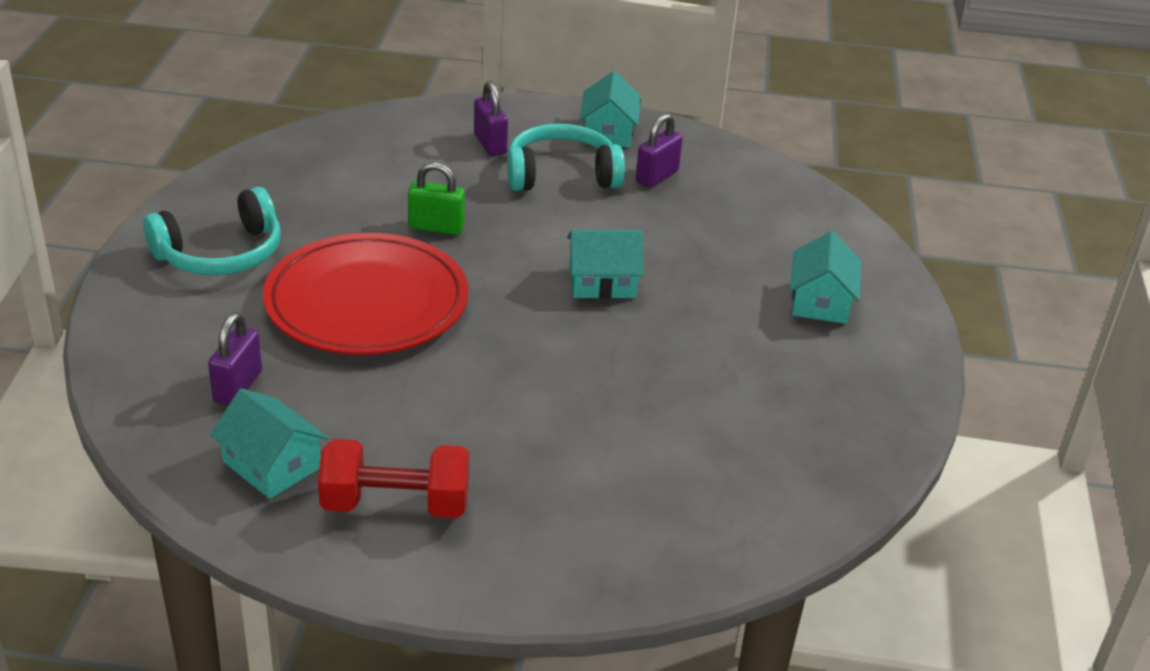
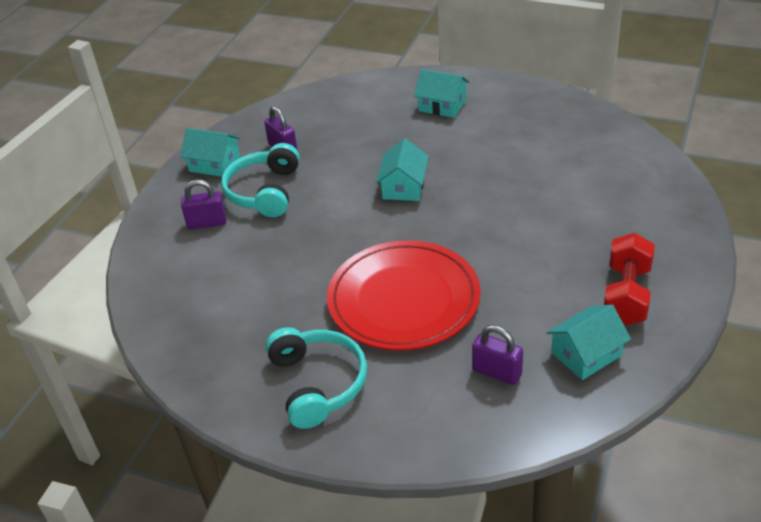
camera: 70 degrees left, 5 degrees up
(436, 227) = (315, 259): green padlock -> none

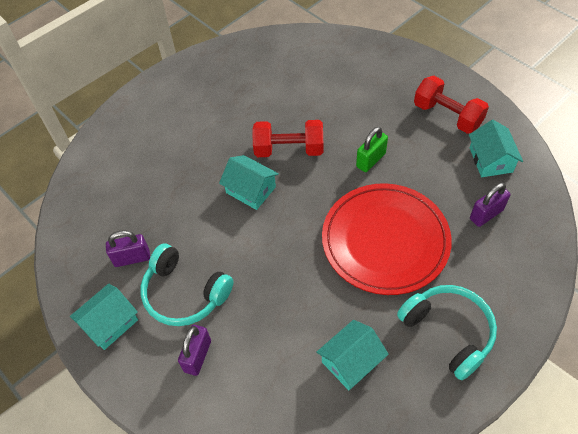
camera: 65 degrees left, 15 degrees up
(317, 383) = (448, 332): turquoise headphones -> turquoise headphones turned 45 degrees clockwise
(442, 105) = (163, 124): turquoise house -> turquoise house (351, 361)
(473, 192) = (289, 149): none -> red dumbbell
(505, 254) = (371, 160): none -> green padlock

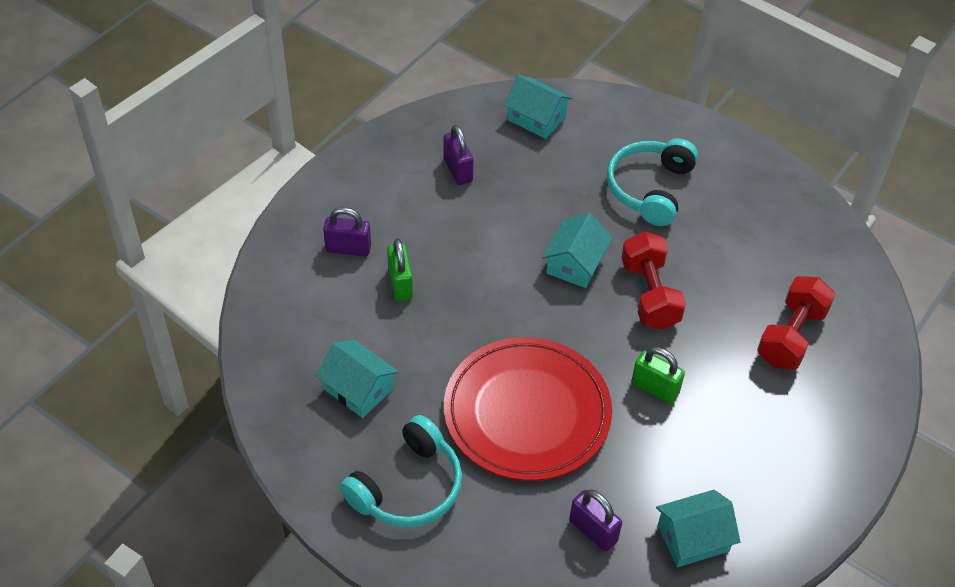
camera: 75 degrees right, 5 degrees down
(110, 323) = (377, 168): turquoise house -> turquoise house (536, 118)
(184, 293) = (421, 224): turquoise headphones -> turquoise headphones (650, 189)
(246, 317) = (400, 284): none -> green padlock
(447, 115) = (764, 480): red dumbbell -> red dumbbell (791, 336)

